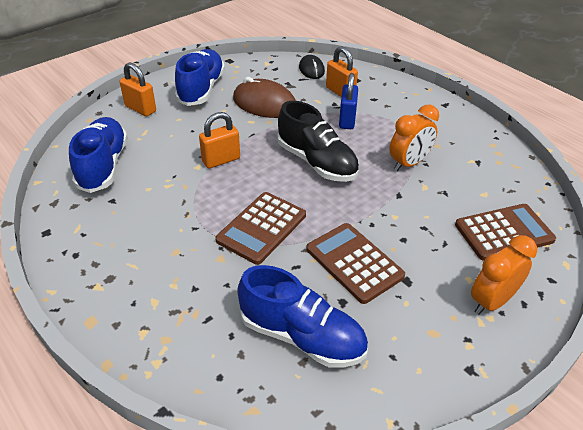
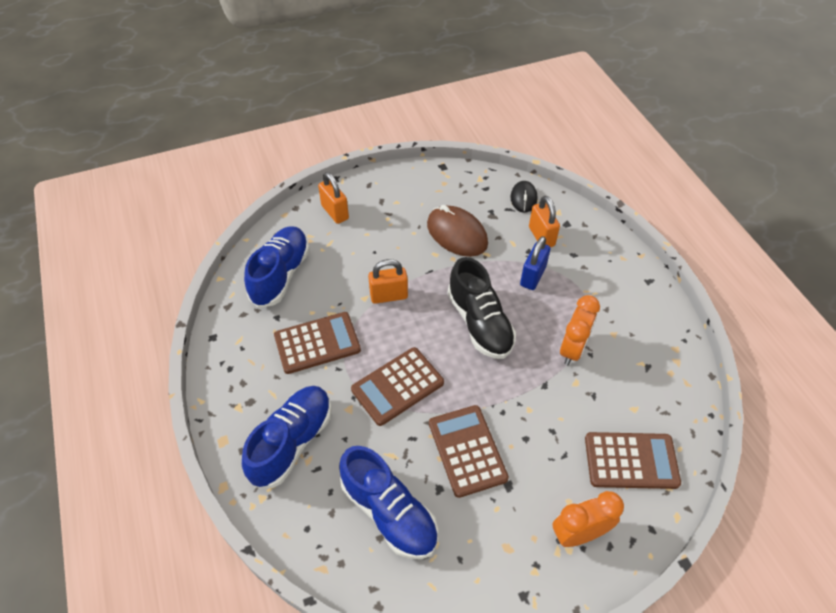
camera: 20 degrees right, 10 degrees up
(164, 212) = (317, 343): none -> brown calculator
(201, 89) = (401, 200): blue shoe -> blue shoe (292, 442)
(409, 163) = (572, 349): orange clock -> orange clock turned 45 degrees counterclockwise

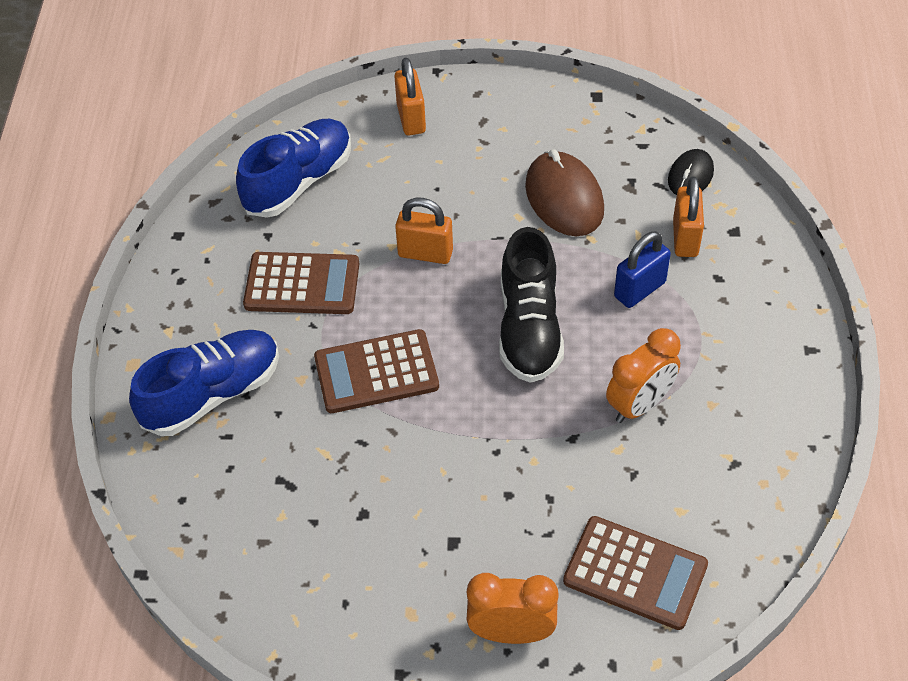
camera: 25 degrees right, 0 degrees up
(389, 512) = (288, 518): blue shoe -> none
(467, 450) = (423, 482): brown calculator -> none

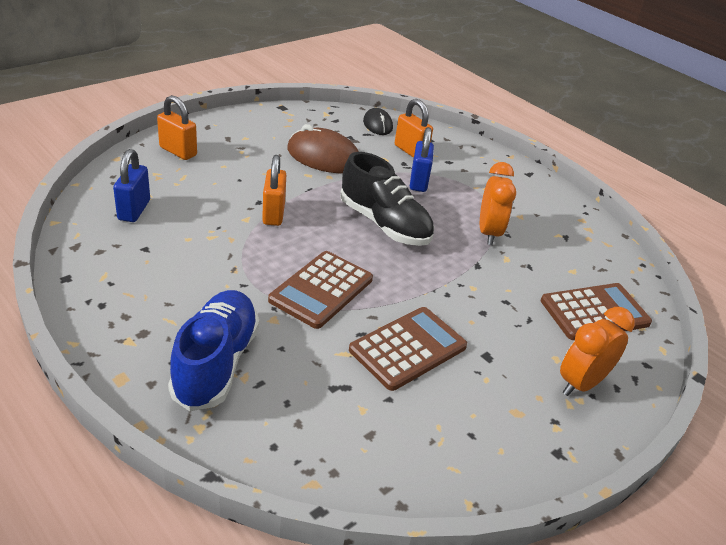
camera: 50 degrees left, 15 degrees down
(299, 182) = (134, 210): blue shoe -> blue padlock
(302, 284) = (207, 265): brown calculator -> brown calculator (408, 348)
(425, 253) = (273, 214): orange padlock -> orange padlock turned 60 degrees counterclockwise

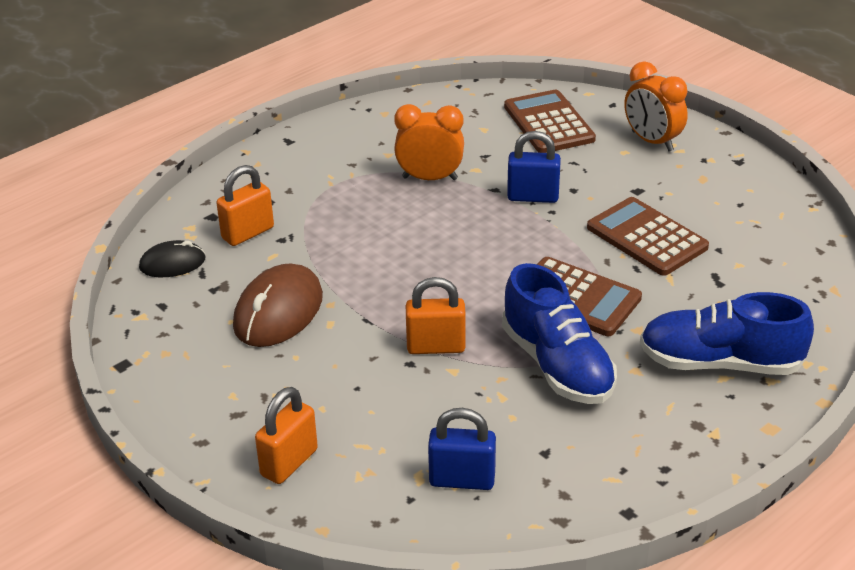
camera: 85 degrees left, 0 degrees up
(238, 267) = (557, 365): none -> blue shoe
(384, 224) = (434, 254): black shoe -> none
(418, 182) = (328, 227): blue padlock -> blue padlock (533, 197)

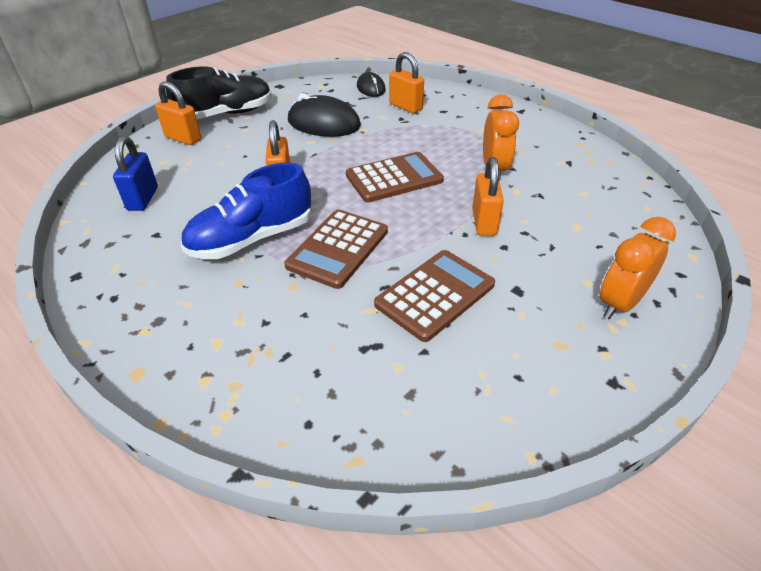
camera: 85 degrees right, 5 degrees up
(215, 420) = (226, 114): none -> black shoe
(278, 311) = (324, 123): brown mouse -> black mouse
(533, 197) = (484, 222): blue padlock -> orange padlock
(548, 123) = (615, 230): brown calculator -> brown calculator (394, 178)
(720, 363) = (237, 340): blue shoe -> none

